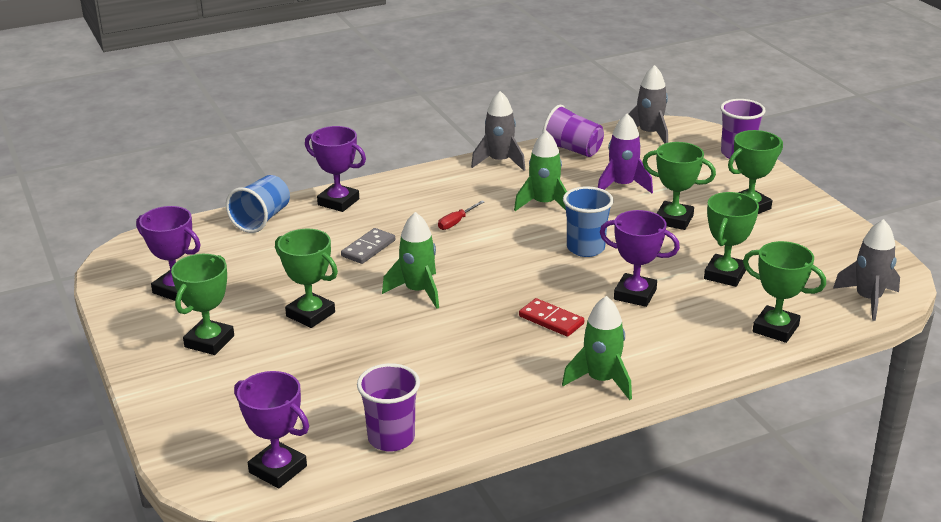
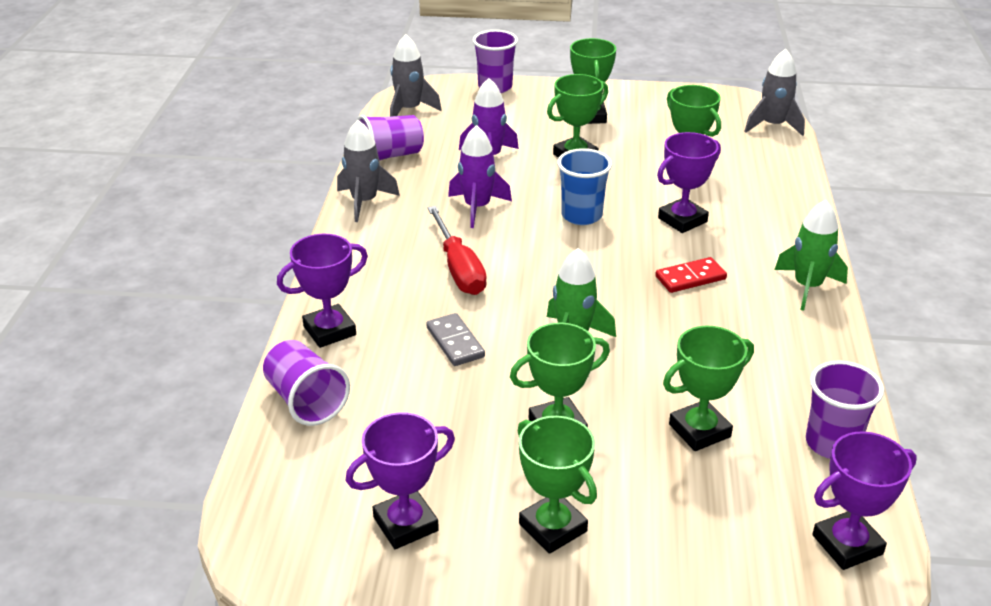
camera: 60 degrees left, 5 degrees up
(262, 219) = (306, 401): blue cup -> purple cup
(456, 222) = (459, 268): red screwdriver -> red screwdriver, size x1.95
(544, 204) = (477, 208): green rocket -> purple rocket
(775, 329) = (785, 178): green trophy -> green trophy (699, 430)

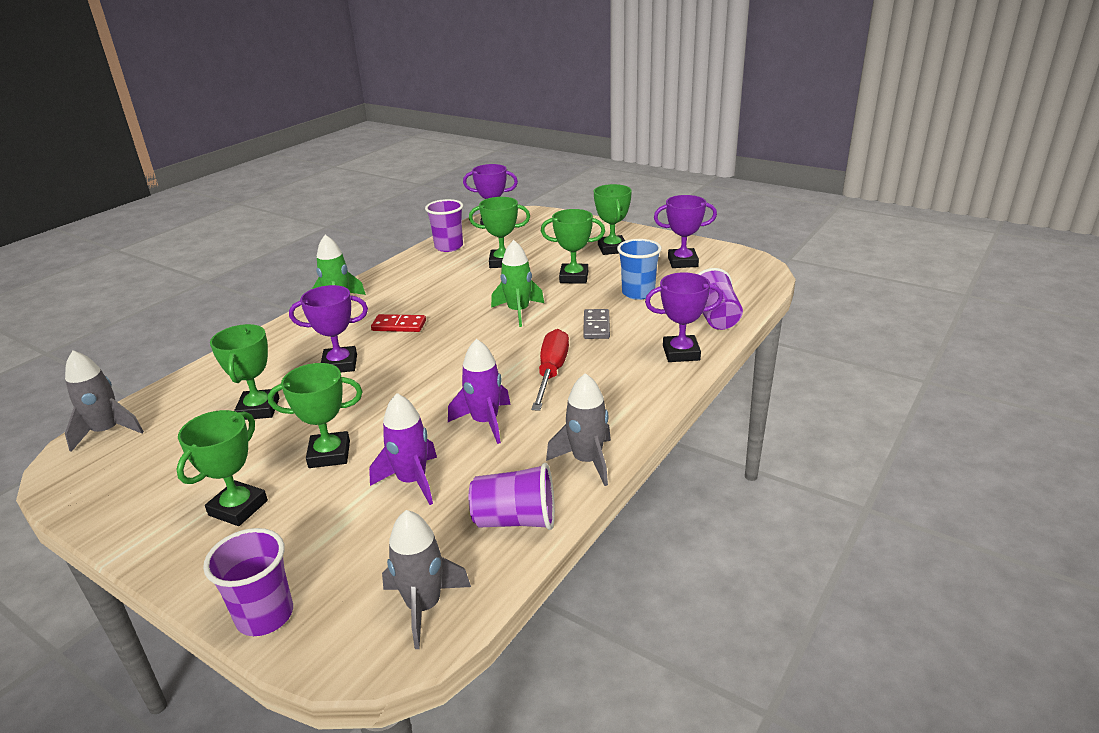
camera: 150 degrees left, 5 degrees down
(581, 215) = (408, 389): blue cup -> blue cup (638, 293)

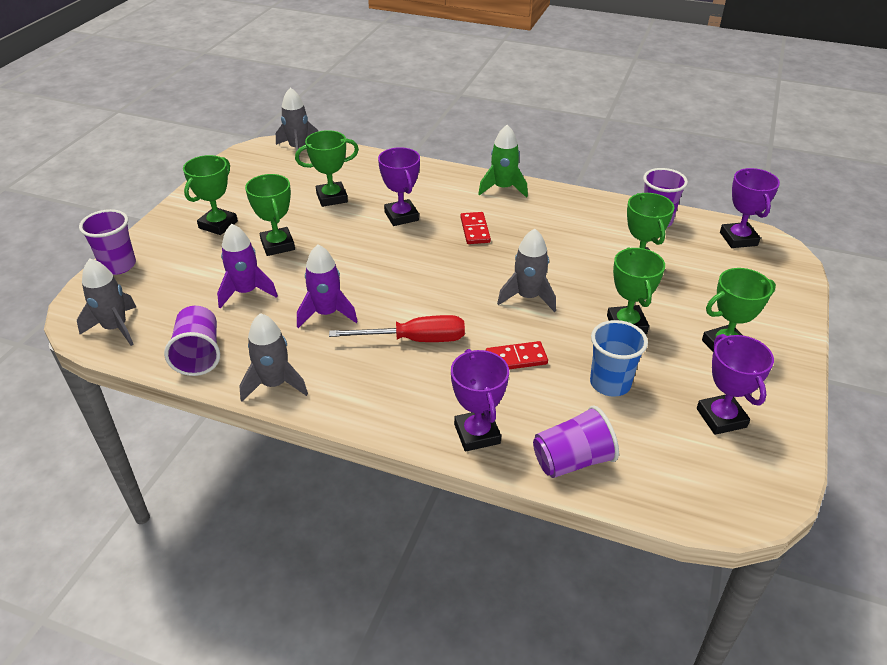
camera: 75 degrees right, 10 degrees up
(238, 508) = (218, 225): green trophy -> green trophy turned 75 degrees counterclockwise
(518, 312) = (528, 297): green rocket -> grey rocket
(596, 326) = (516, 358): grey domino -> red domino

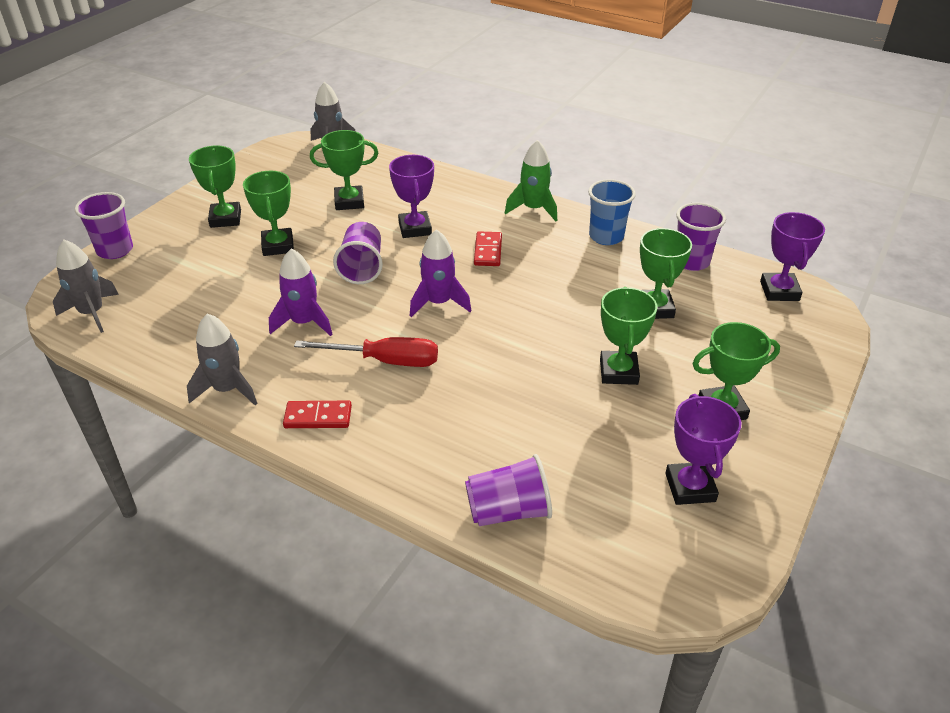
camera: 10 degrees right, 0 degrees up
(199, 355) = (163, 350): purple cup -> purple cup (362, 267)
(218, 225) = (225, 218): green trophy -> green trophy turned 45 degrees counterclockwise
(246, 292) = (230, 291): purple rocket -> purple rocket (439, 303)
(477, 434) = (416, 468): purple trophy -> none
(516, 358) = (485, 394): red domino -> red domino (318, 417)
(528, 297) = (520, 329): grey rocket -> none
(610, 383) = (578, 433): blue cup -> blue cup (606, 237)

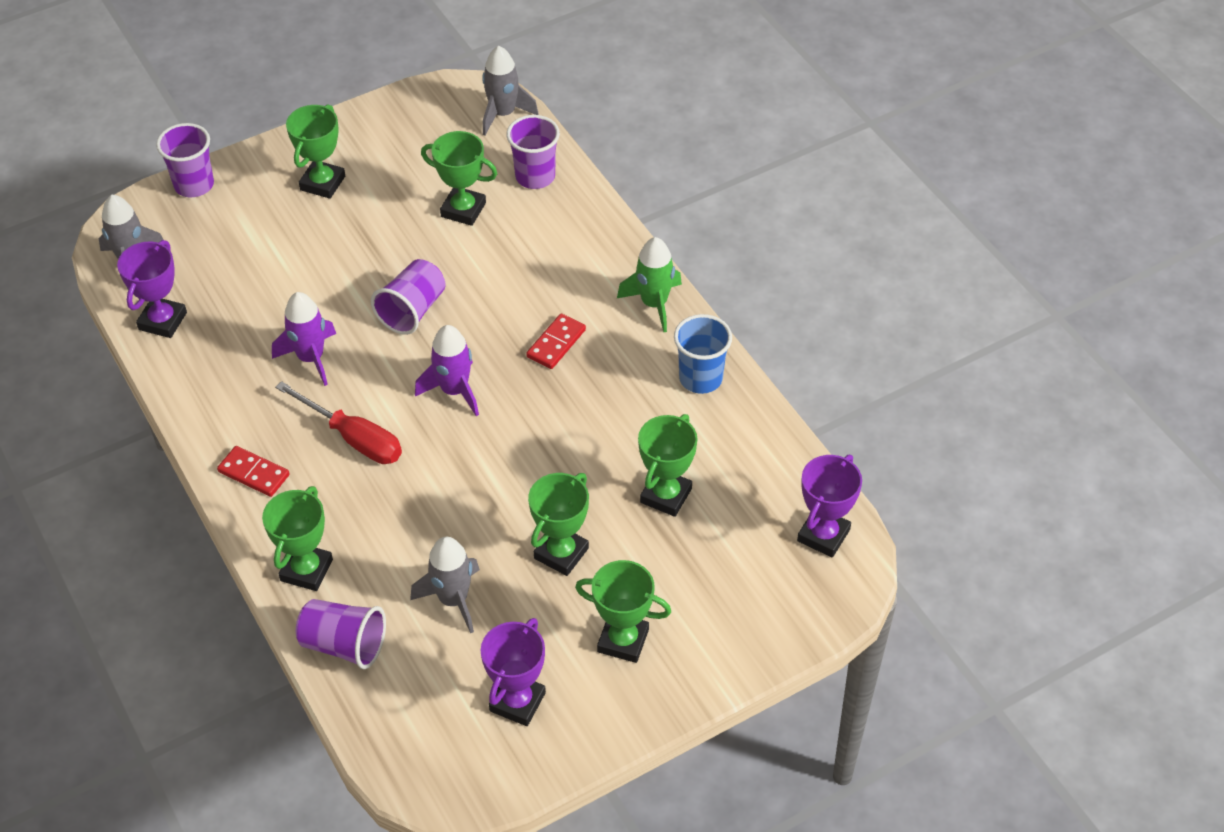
camera: 30 degrees right, 10 degrees up
(227, 389) = (197, 406): grey rocket -> grey rocket (453, 599)
(278, 246) = (350, 245): green trophy -> green trophy (306, 570)
(415, 228) = (504, 278): purple trophy -> purple trophy (162, 321)
(691, 261) = (764, 454): purple cup -> purple cup (535, 177)

